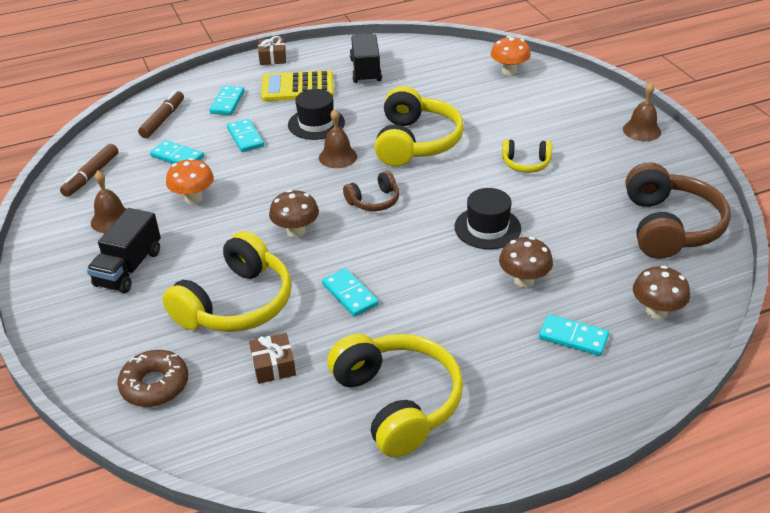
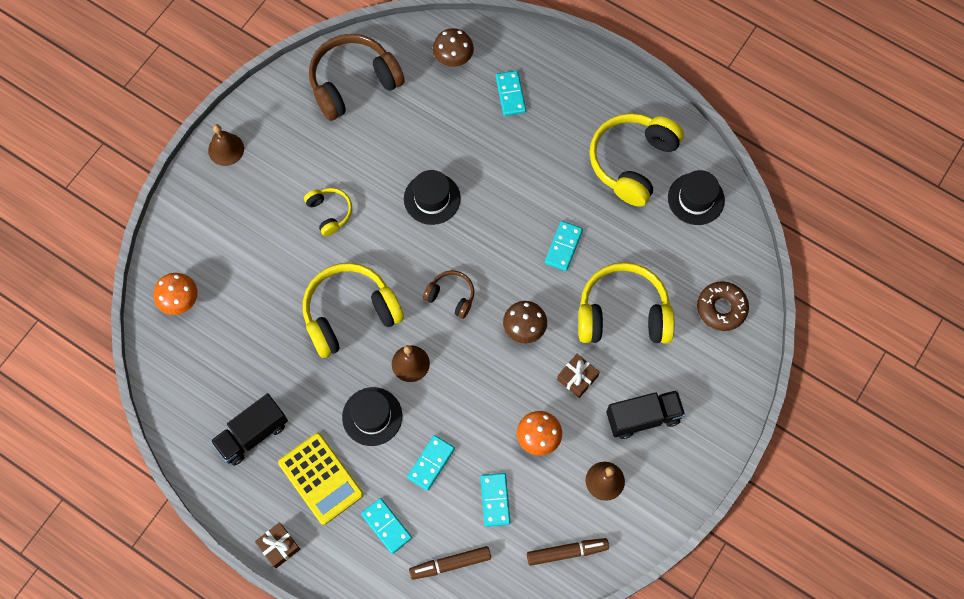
camera: 125 degrees left, 30 degrees up
(227, 102) = (386, 526): turquoise domino -> turquoise domino turned 75 degrees clockwise
(273, 365) = (656, 250): brown gift -> brown gift (577, 378)
(297, 437) = (696, 199): none -> black hat
(524, 280) = (475, 147): brown mushroom -> none

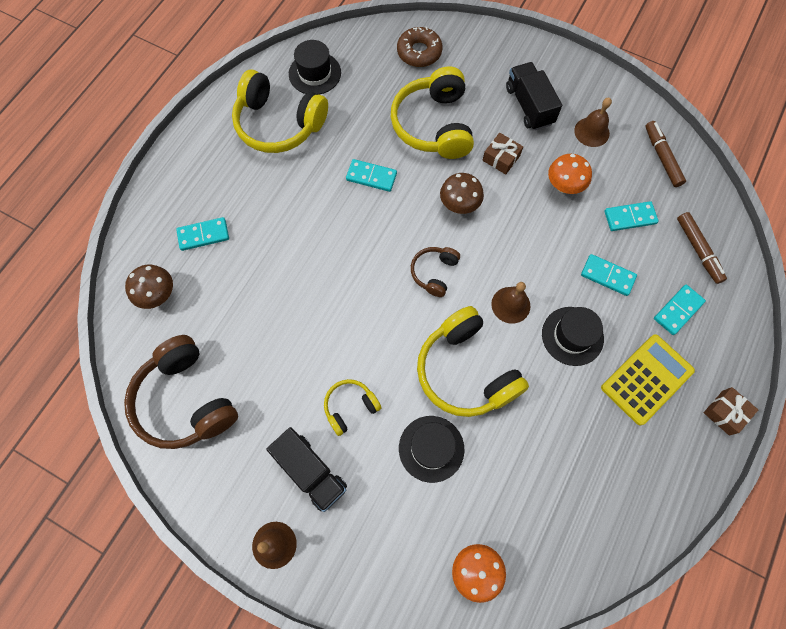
camera: 95 degrees left, 0 degrees up
(252, 434) = (616, 458): black truck -> black truck (310, 471)
(432, 198) = (327, 301): black hat -> black hat (431, 448)

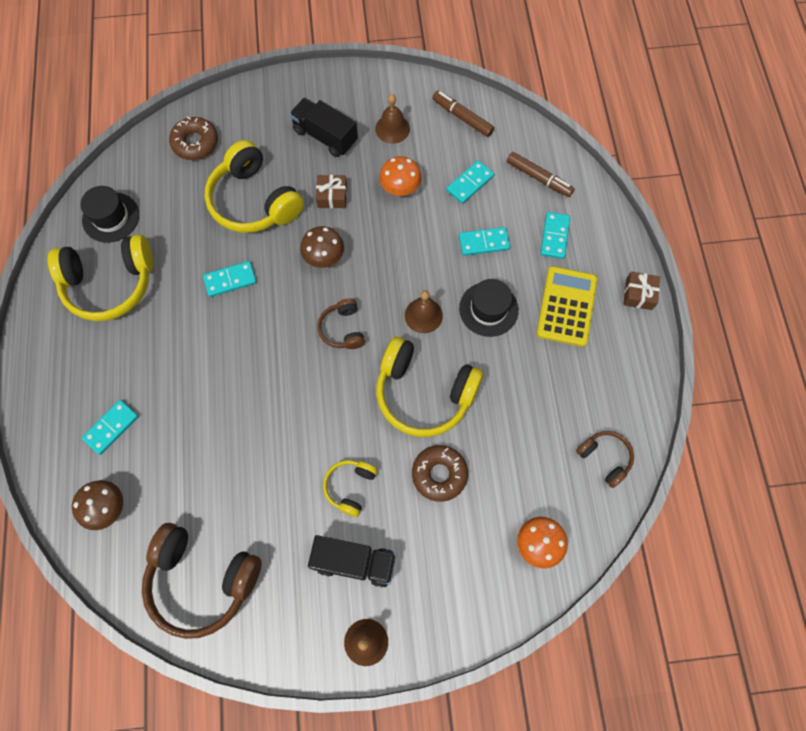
camera: 35 degrees left, 0 degrees up
(431, 448) = (439, 474): black hat -> brown donut
(590, 538) = (605, 458): none -> brown headphones

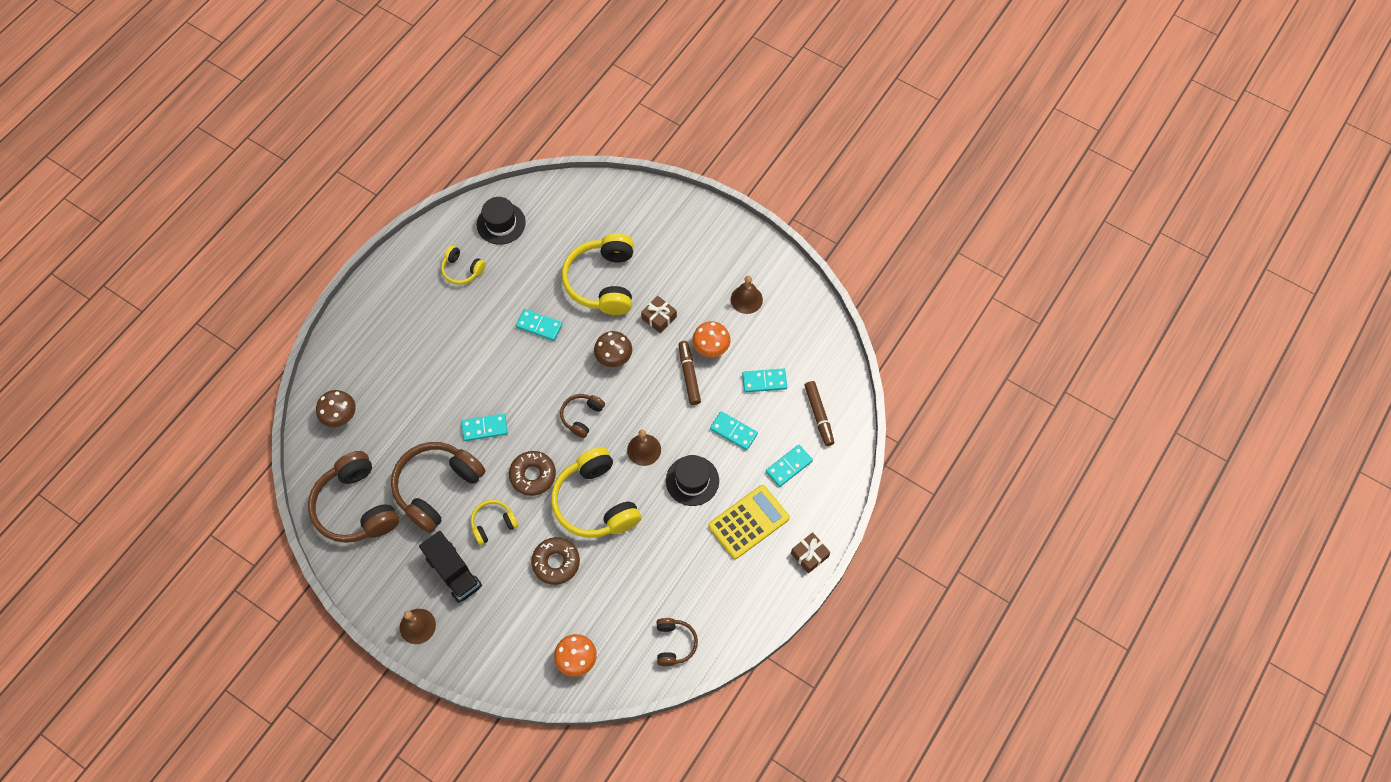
camera: 40 degrees right, 5 degrees down
(110, 284) = (462, 270): yellow headphones -> yellow headphones, size x0.51
(111, 428) = (384, 367): turquoise domino -> turquoise domino (484, 428)
(195, 143) = (600, 210): brown donut -> brown donut (533, 475)
(266, 498) = (437, 488): none -> brown headphones
(325, 136) = (693, 270): black truck -> none
(462, 117) = (805, 328): brown marker -> brown marker (689, 375)

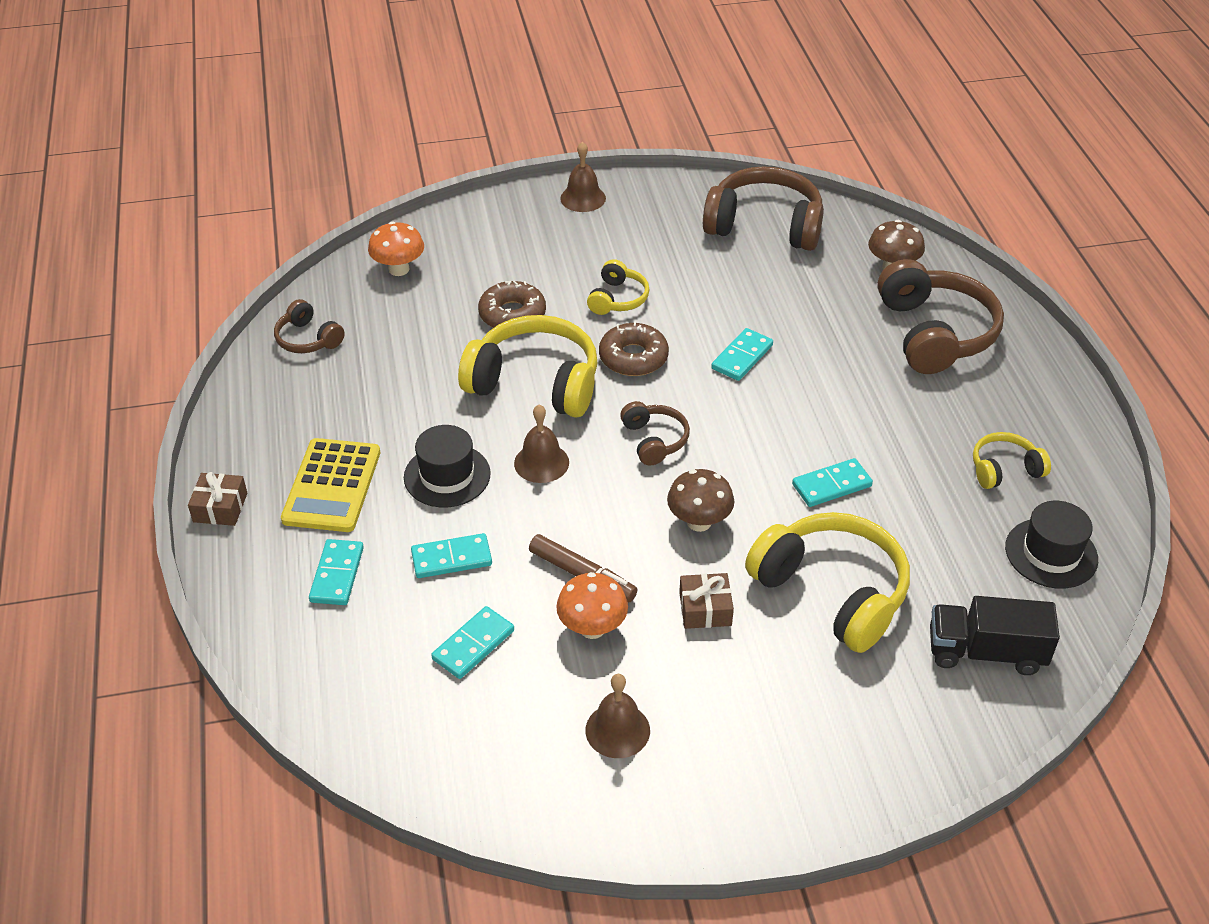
camera: 135 degrees right, 20 degrees down
(437, 488) = (714, 285): brown headphones -> brown headphones (935, 333)
(454, 572) = (603, 246): black truck -> black truck (985, 652)
(819, 415) = (352, 662): brown marker -> none

